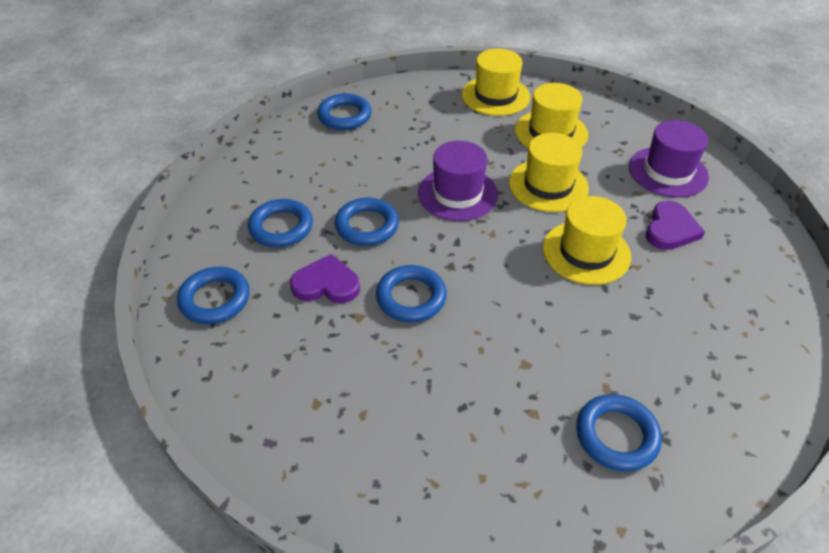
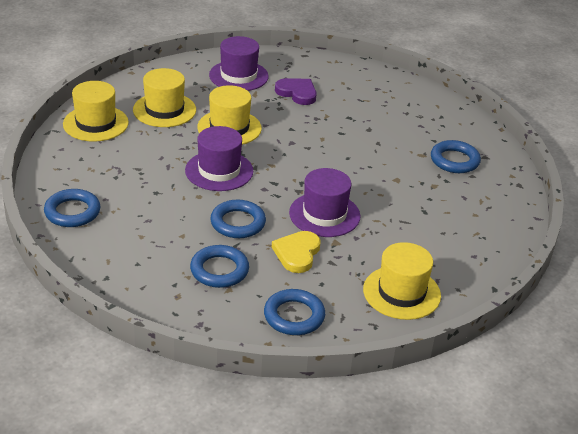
camera: 80 degrees left, 10 degrees down
(326, 284) = (297, 253): purple heart -> yellow heart
(411, 297) = (324, 214): blue ring -> purple hat
(586, 252) = (306, 131): yellow hat -> yellow hat (401, 292)

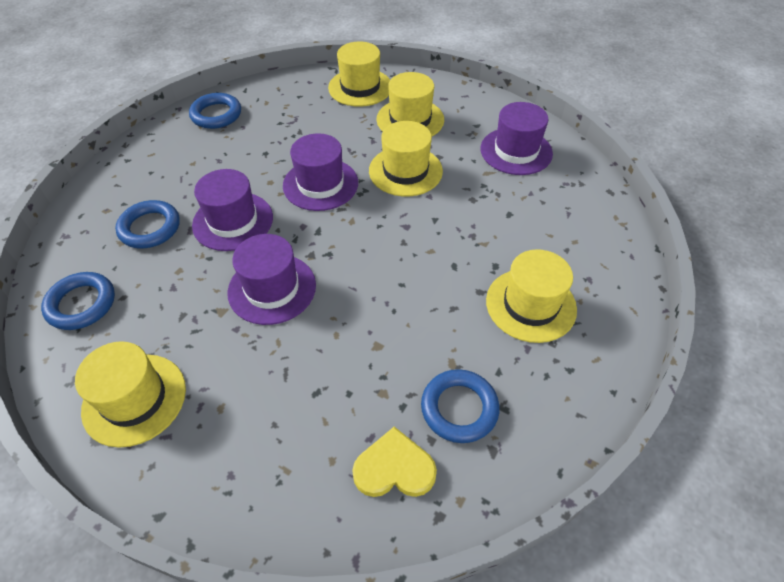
camera: 75 degrees right, 15 degrees up
(238, 223) = (233, 221): blue ring -> purple hat
(297, 93) = (516, 206): purple heart -> none
(297, 253) = (191, 281): yellow heart -> yellow heart (394, 468)
(388, 114) = (530, 305): none -> yellow hat

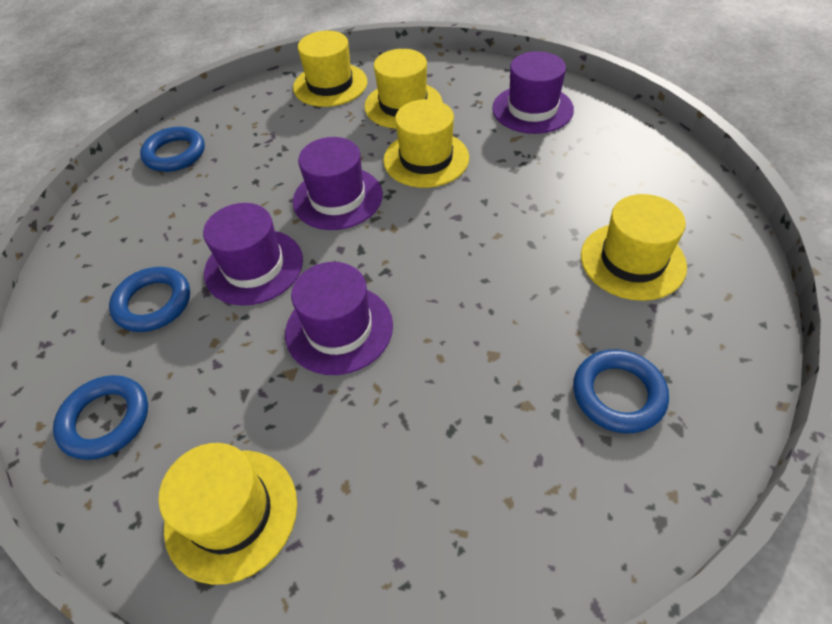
camera: 15 degrees left, 0 degrees up
(394, 468) = (583, 485): yellow heart -> none

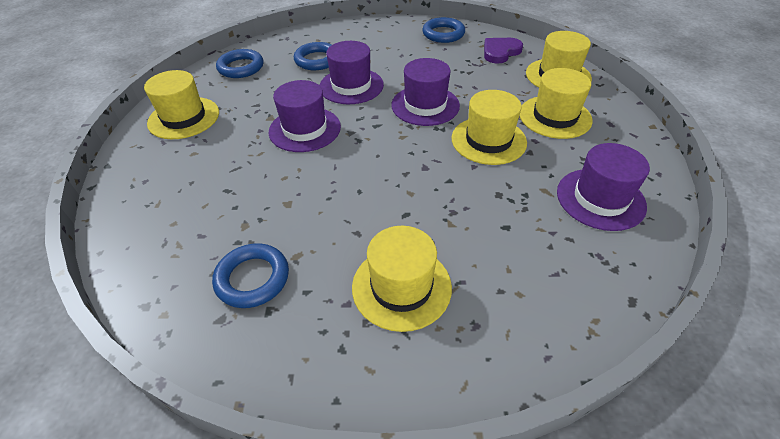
camera: 75 degrees right, 5 degrees down
(255, 114) = (500, 52): none -> purple heart

